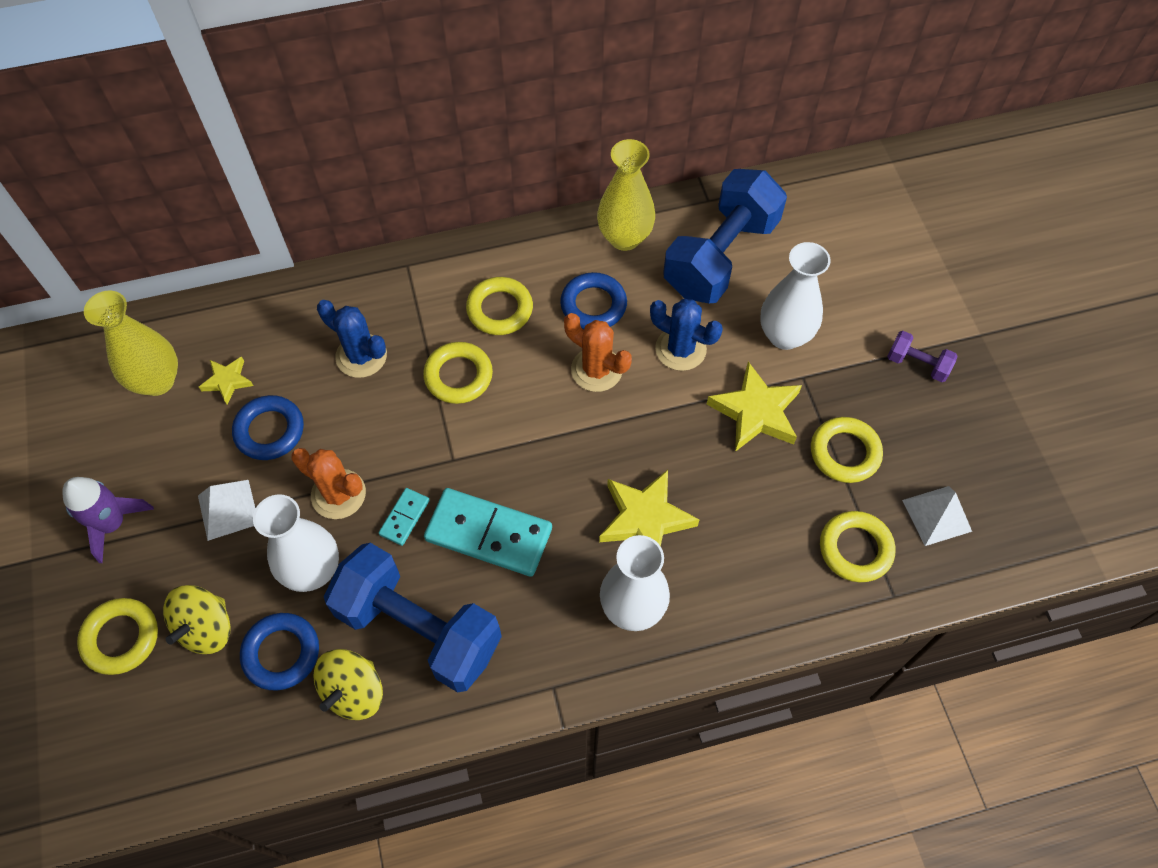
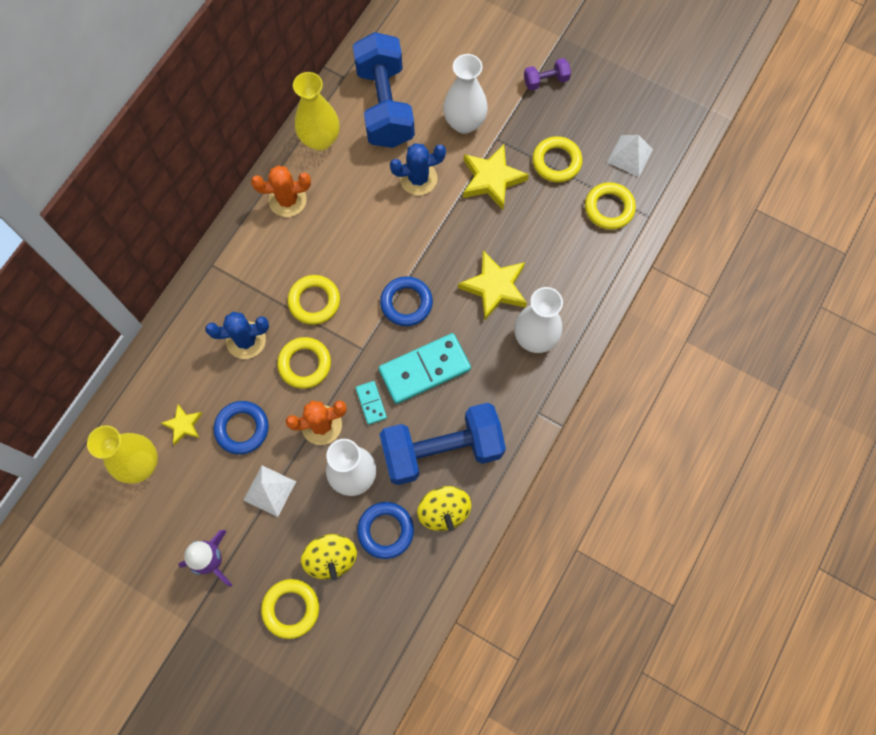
camera: 45 degrees left, 10 degrees up
(500, 309) = (295, 243): yellow ring -> yellow ring (305, 364)
(593, 305) = (345, 195): blue ring -> blue ring (406, 303)
(596, 370) = (386, 230): orange cactus -> orange cactus (287, 200)

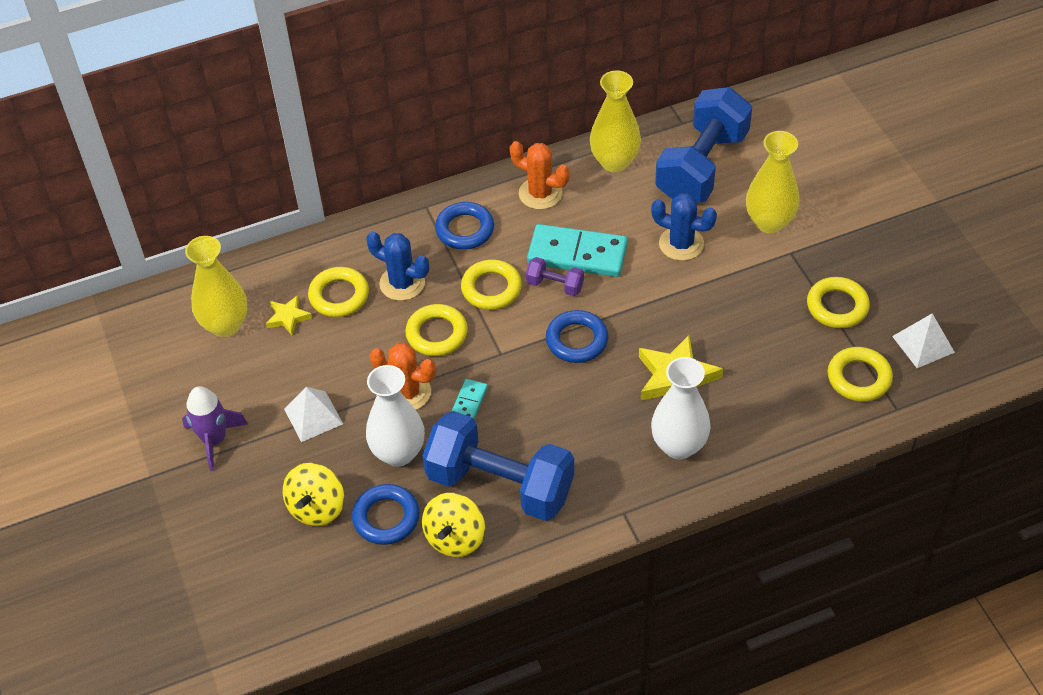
camera: 40 degrees right, 20 degrees down
(242, 428) = (335, 351): blue ring -> blue ring (465, 229)
(291, 608) = (244, 524): yellow ring -> yellow ring (339, 296)
(424, 370) = (544, 406): turquoise domino -> turquoise domino (577, 254)
(464, 123) = (769, 222): white vase -> yellow vase
(492, 179) = (755, 285): yellow star -> none
(546, 81) = (887, 231): purple dumbbell -> purple dumbbell (555, 285)

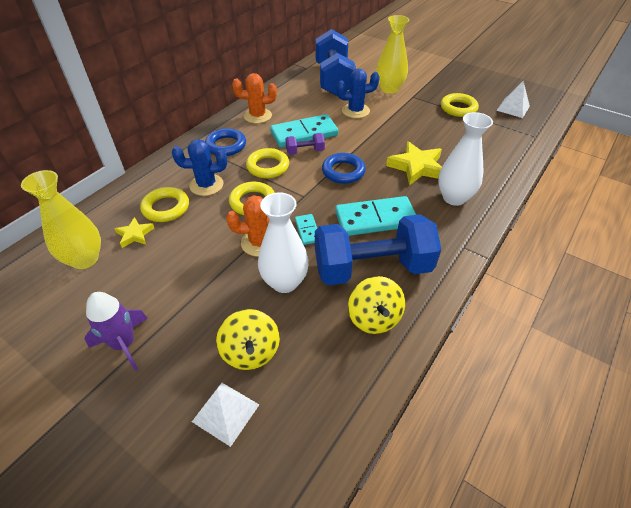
camera: 35 degrees left, 5 degrees down
(313, 416) = (200, 288): white pyramid -> white pyramid (225, 413)
(386, 518) = (312, 330): blue ring -> none
(557, 426) = (375, 219): none -> turquoise domino
(614, 162) = (286, 91): yellow vase -> none
(859, 378) = (503, 131): yellow ring -> none

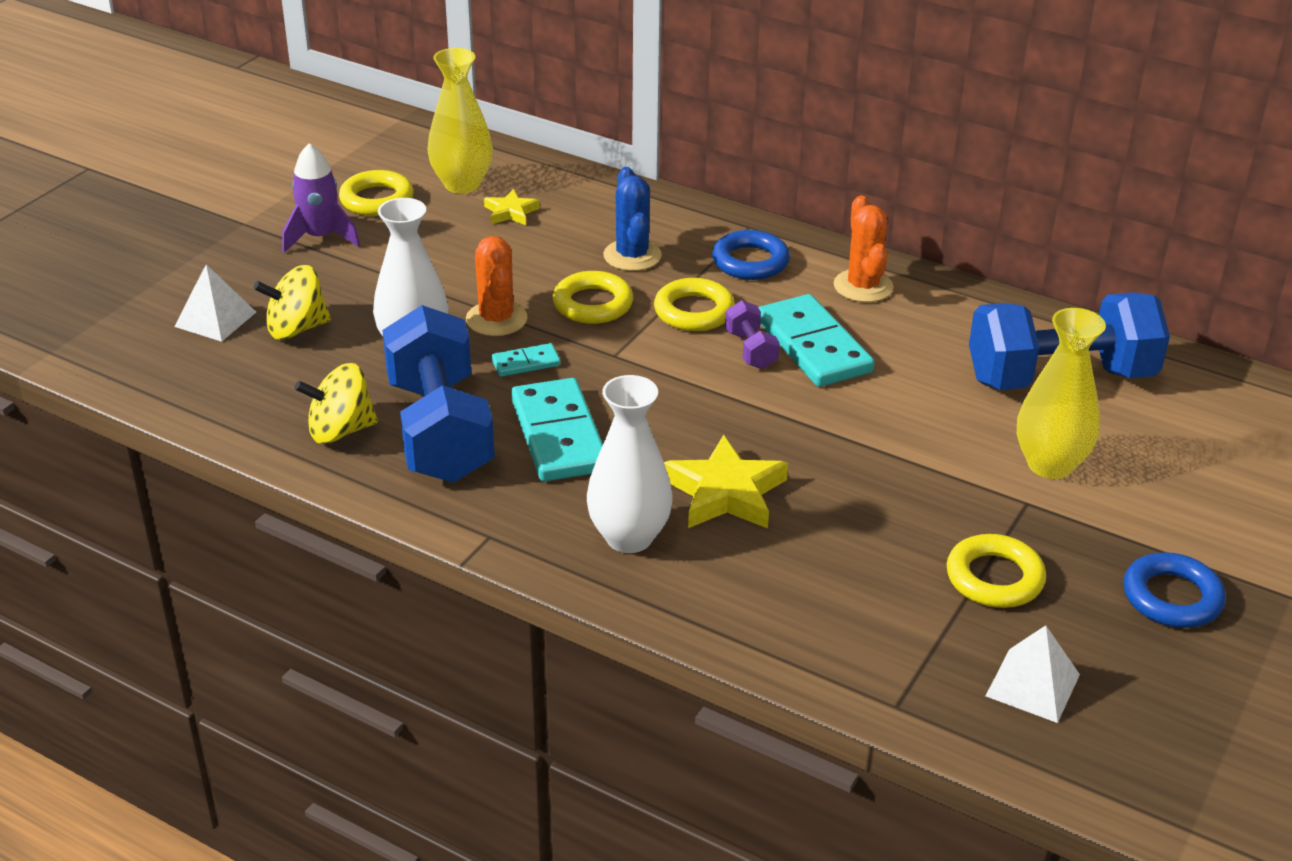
camera: 85 degrees right, 10 degrees down
(166, 208) = (571, 228): yellow ring -> yellow ring (377, 200)
(343, 171) = (693, 397): blue ring -> blue ring (1172, 597)
(355, 111) = (925, 412): blue cactus -> none

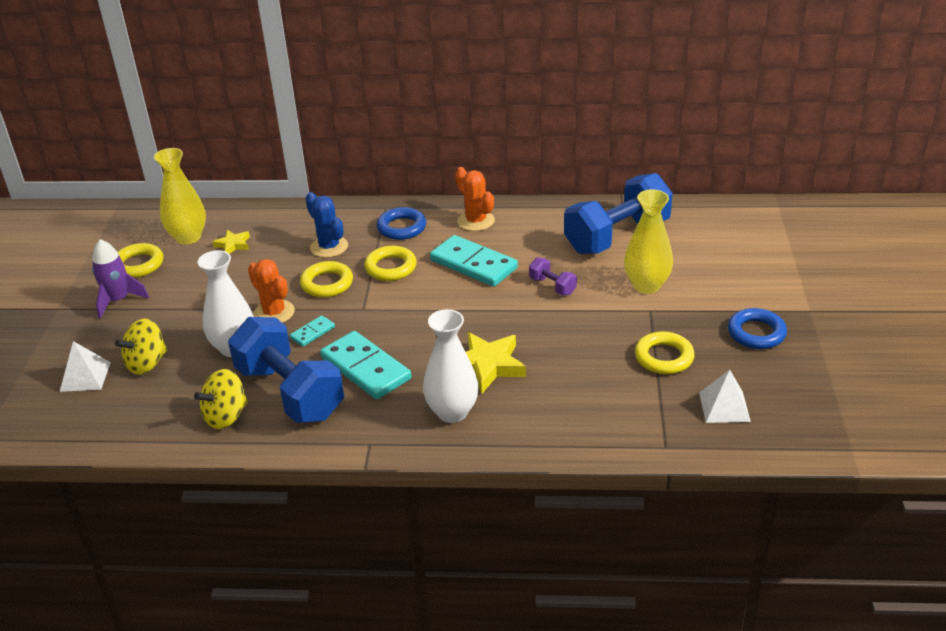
camera: 25 degrees left, 0 degrees up
(750, 350) = (440, 279): purple dumbbell -> purple dumbbell (552, 286)

